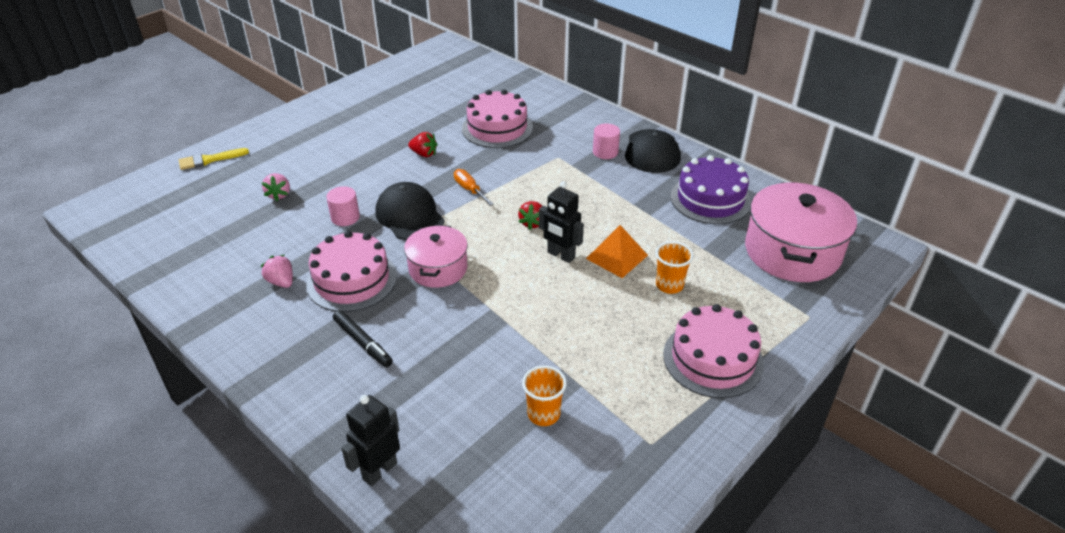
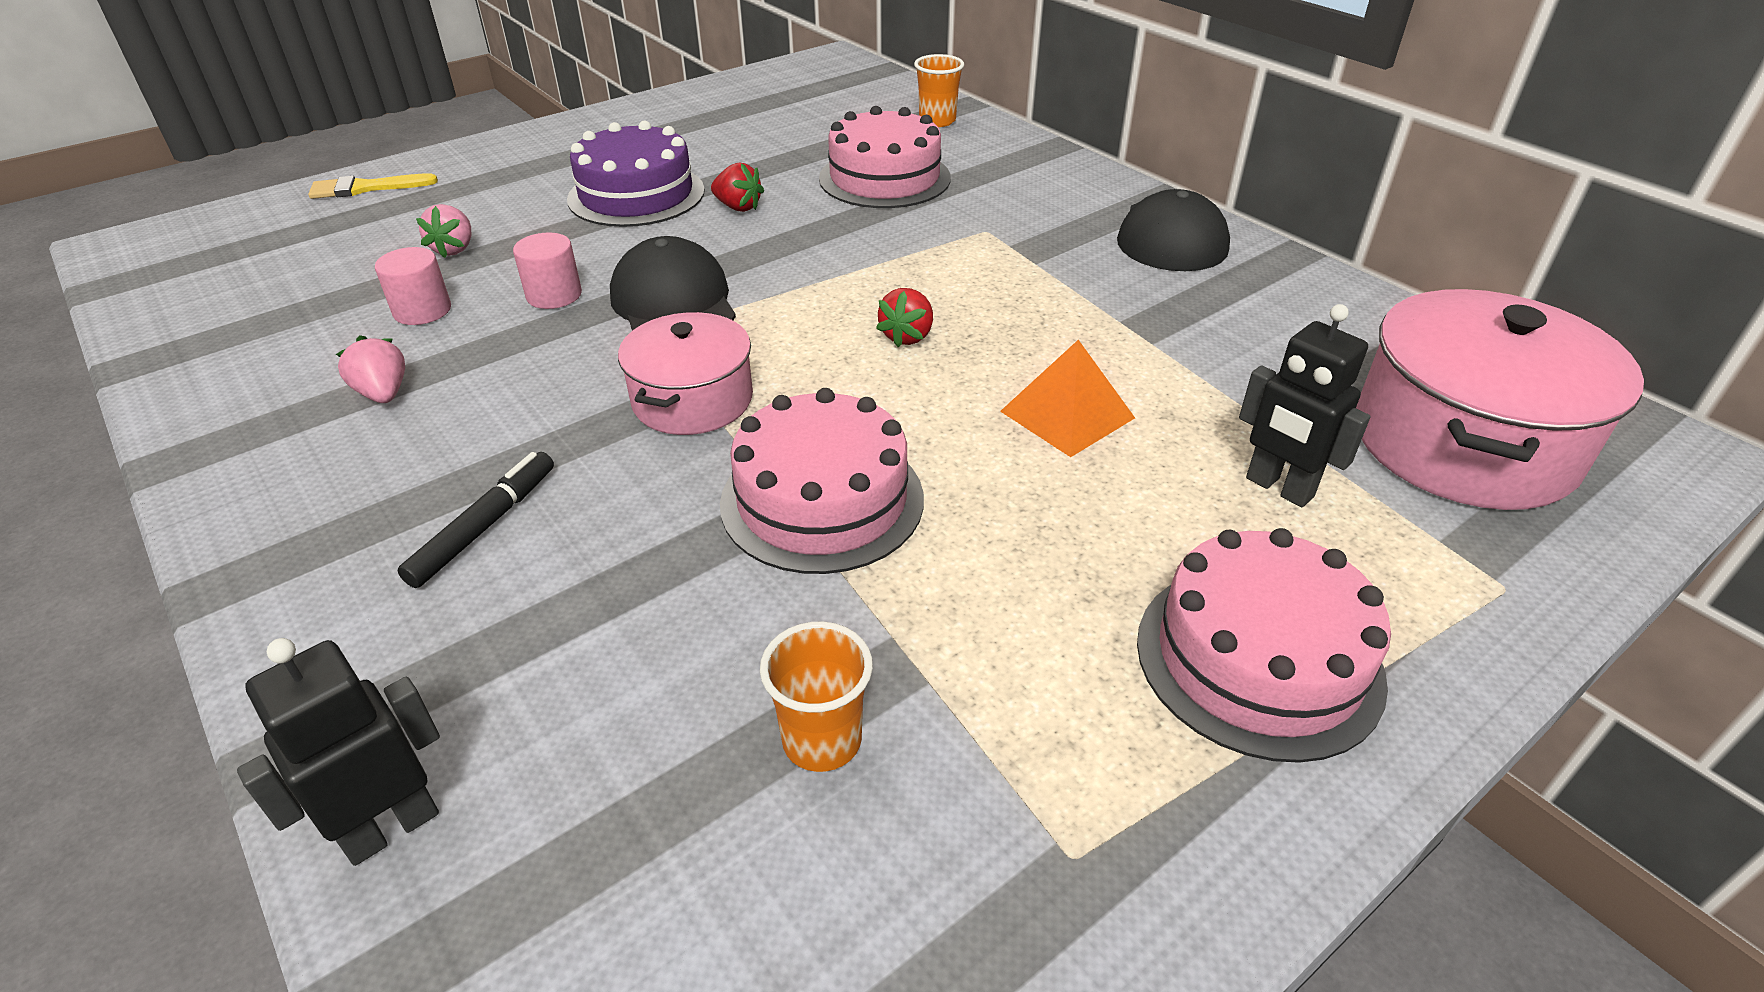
camera: 10 degrees right, 0 degrees up
(352, 280) = (517, 404): pink cake -> pink cake (822, 500)
(363, 342) = (484, 526): black marker -> black marker turned 120 degrees counterclockwise
(469, 190) = (802, 269): orange screwdriver -> none
(560, 255) = (949, 400): black robot -> black robot (1278, 488)
(605, 152) = (1080, 229): pink cylinder -> pink cylinder (422, 311)
(669, 285) = (1174, 483): orange cup -> orange cup (937, 121)
(710, 199) = (1284, 326): purple cake -> purple cake (636, 195)

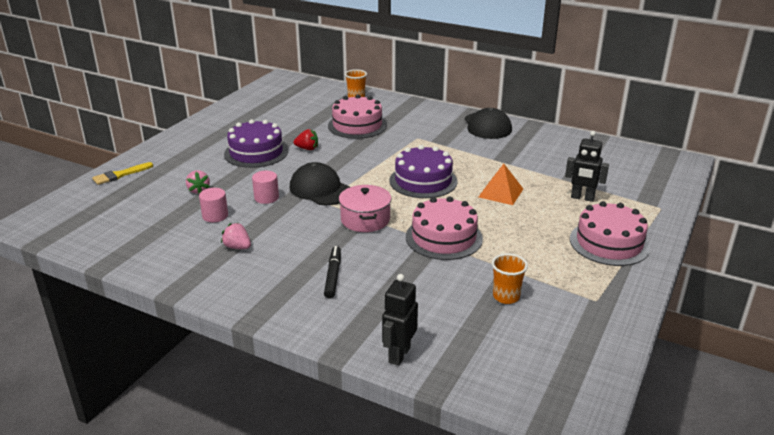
camera: 25 degrees left, 10 degrees down
(907, 336) = (423, 181): red strawberry -> purple cake
(1463, 443) = (625, 172): pink pot -> none

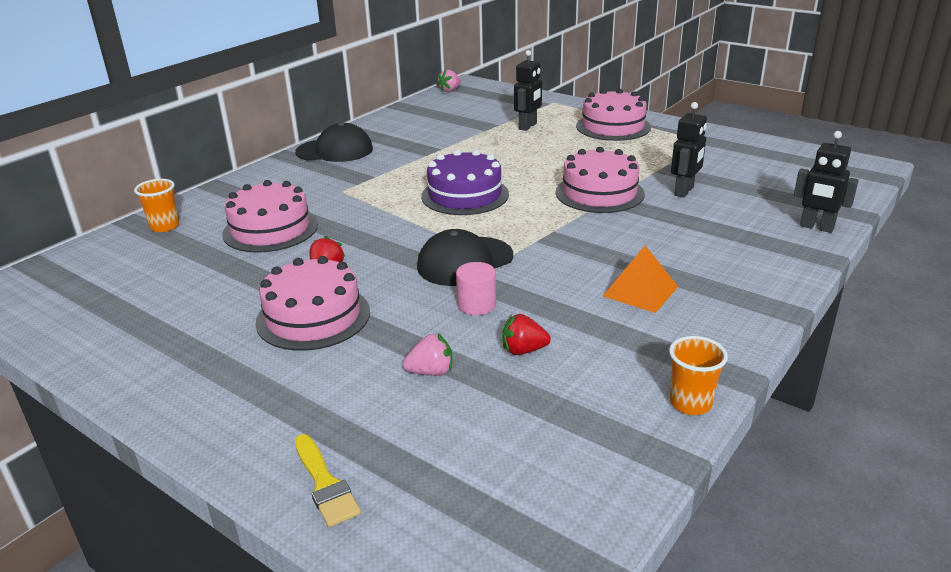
camera: 80 degrees left, 0 degrees up
(215, 216) = (523, 350): pink cylinder -> red strawberry
(237, 247) = (618, 326): pink strawberry -> pink strawberry (450, 90)
(256, 152) = (313, 316): purple cake -> pink cake
(333, 276) = (682, 257): black marker -> none
(365, 219) = (554, 234): pink pot -> none
(460, 281) = (684, 191): none -> black robot
(501, 193) = (507, 158): orange pyramid -> orange pyramid (640, 291)
(506, 297) = (707, 174): orange cup -> orange cup (690, 403)

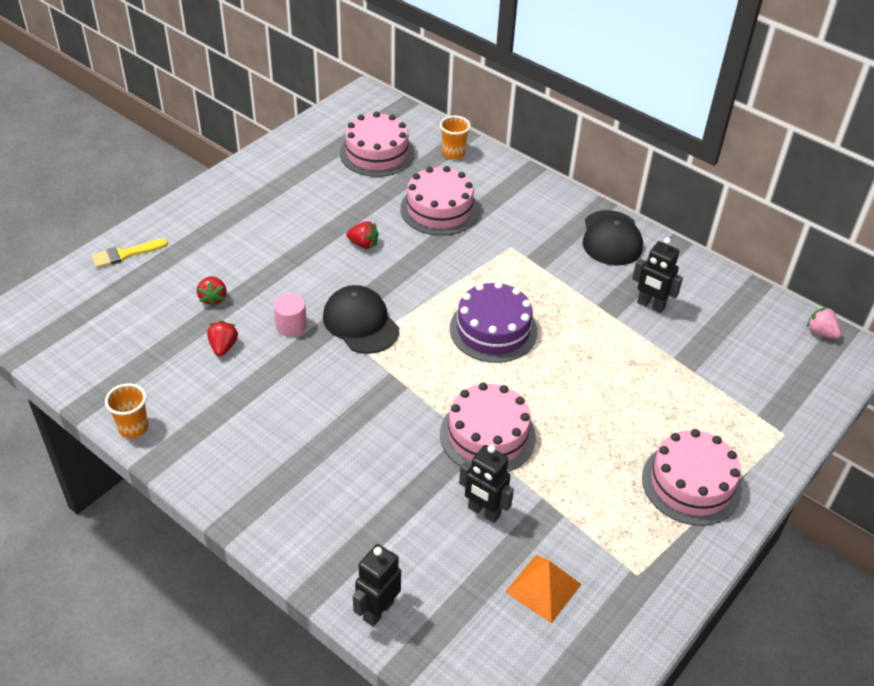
camera: 90 degrees right, 15 degrees up
(313, 316) = (298, 240): pink cake -> pink cake (377, 153)
(431, 372) = (213, 298): pink strawberry -> red strawberry
(528, 126) = (688, 397): black robot -> black robot (650, 305)
(640, 291) = (286, 430): orange pyramid -> orange pyramid (543, 588)

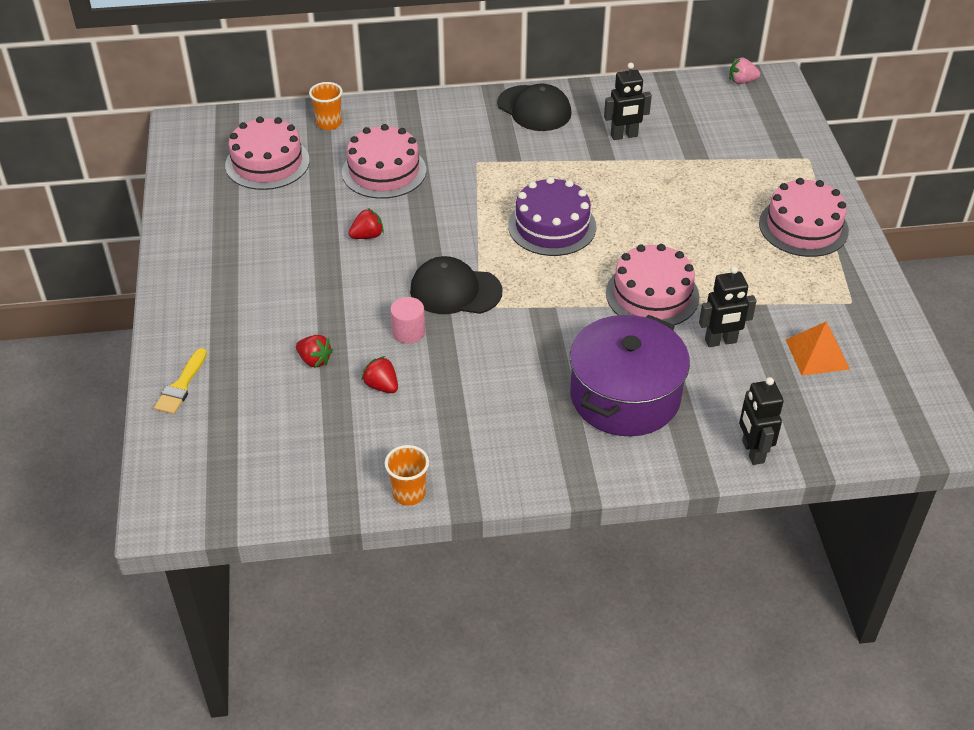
camera: 45 degrees left, 0 degrees up
(355, 488) = (625, 396): none -> purple pot

